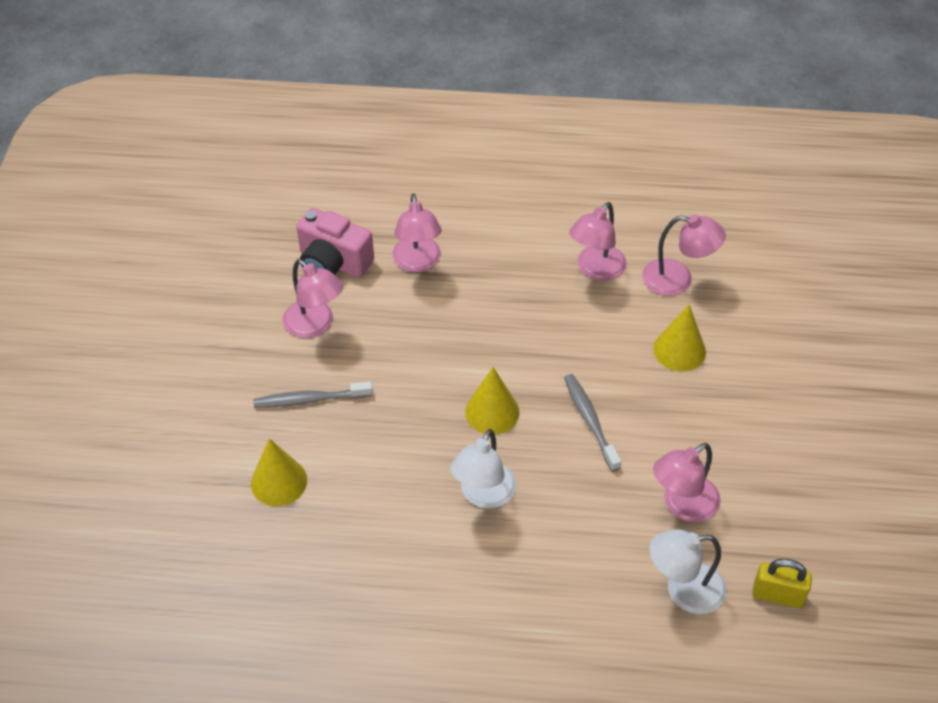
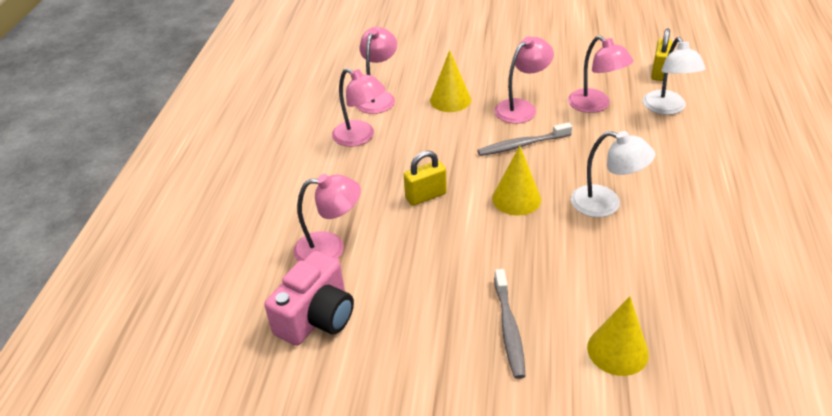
camera: 85 degrees left, 10 degrees down
(315, 325) = (407, 329): pink lamp -> pink lamp (521, 108)
(495, 332) = (426, 196): none -> yellow padlock

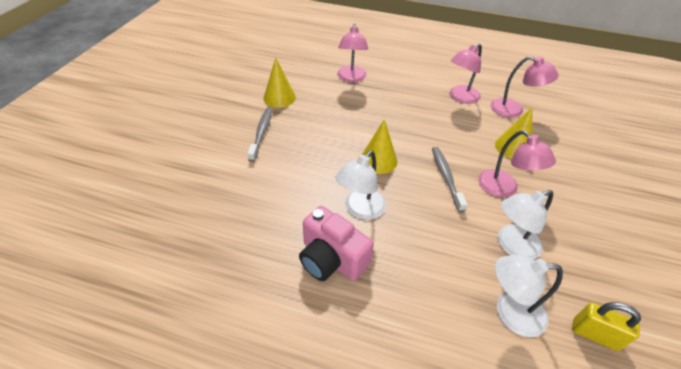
camera: 95 degrees right, 5 degrees up
(316, 317) = (301, 71): pink camera -> pink camera (331, 259)
(426, 196) = (390, 118): yellow padlock -> none
(509, 329) = (261, 133): grey toothbrush -> grey toothbrush turned 90 degrees clockwise
(595, 105) = (511, 246): pink lamp -> white lamp
(617, 350) = (221, 175): yellow cone -> yellow cone (279, 97)

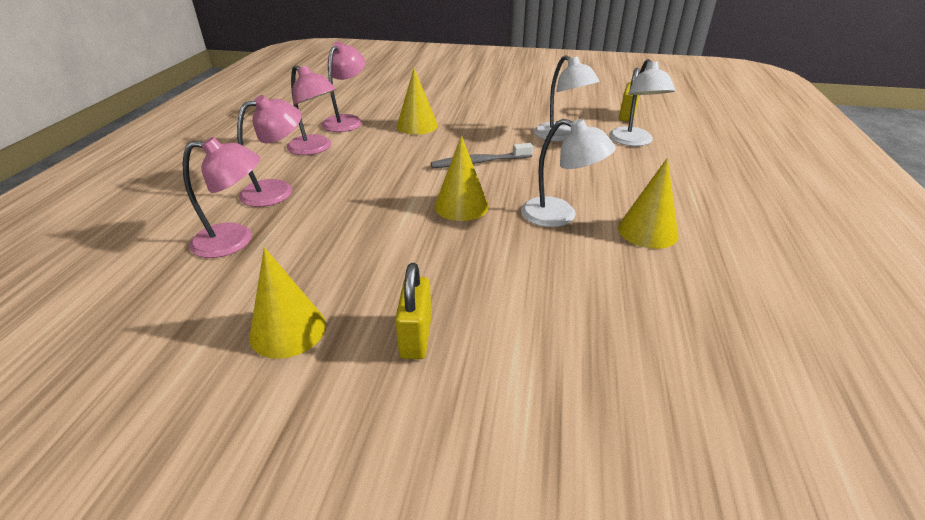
camera: 95 degrees left, 10 degrees down
(261, 133) = (416, 337): grey toothbrush -> yellow padlock
(331, 259) = (647, 231): pink camera -> yellow cone
(504, 189) = (486, 134): pink lamp -> pink lamp (277, 190)

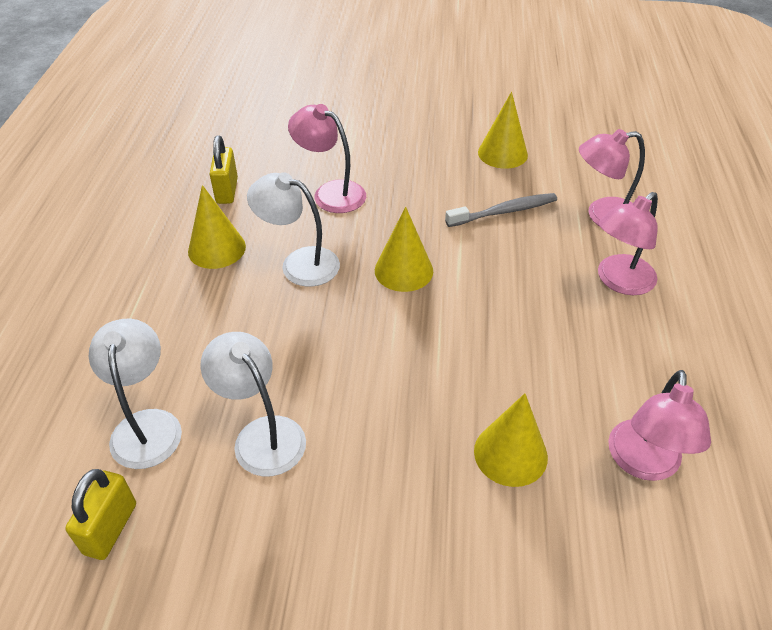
camera: 175 degrees right, 10 degrees up
(315, 149) = (636, 369): pink lamp -> pink lamp (330, 193)
(416, 337) = (416, 154): yellow padlock -> yellow padlock (227, 191)
(479, 162) = (391, 352): grey toothbrush -> grey toothbrush (504, 212)

